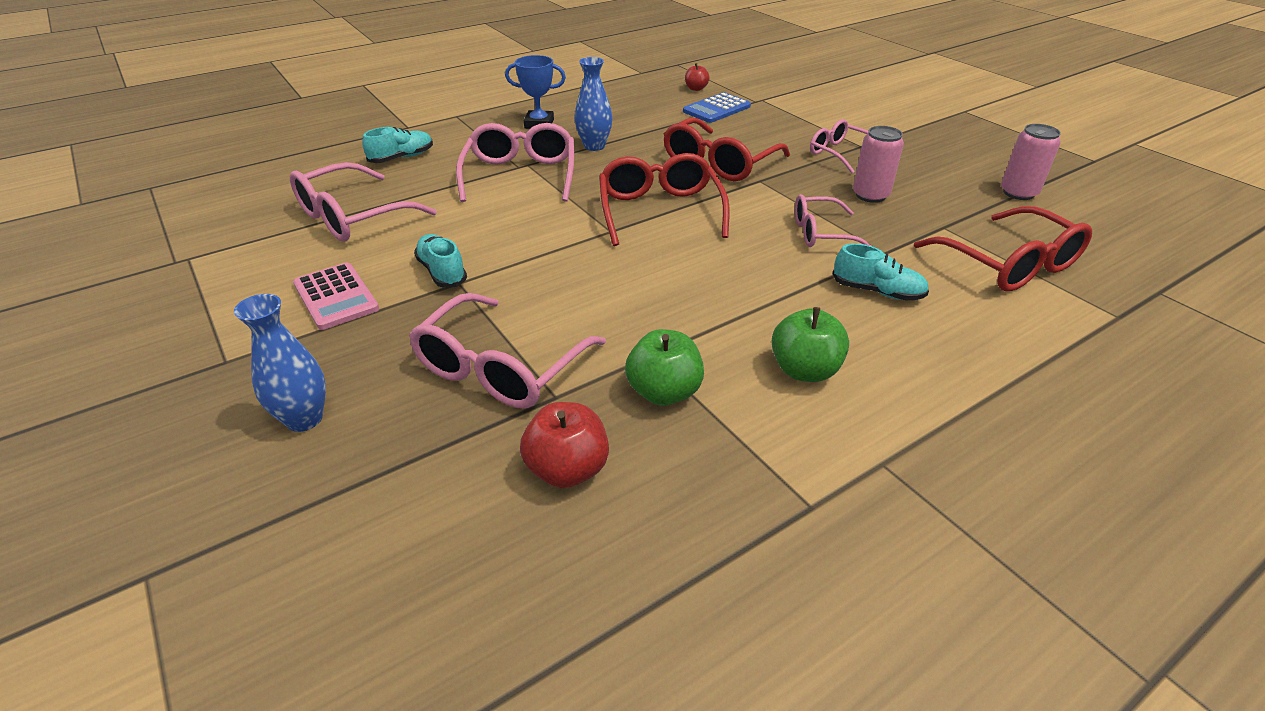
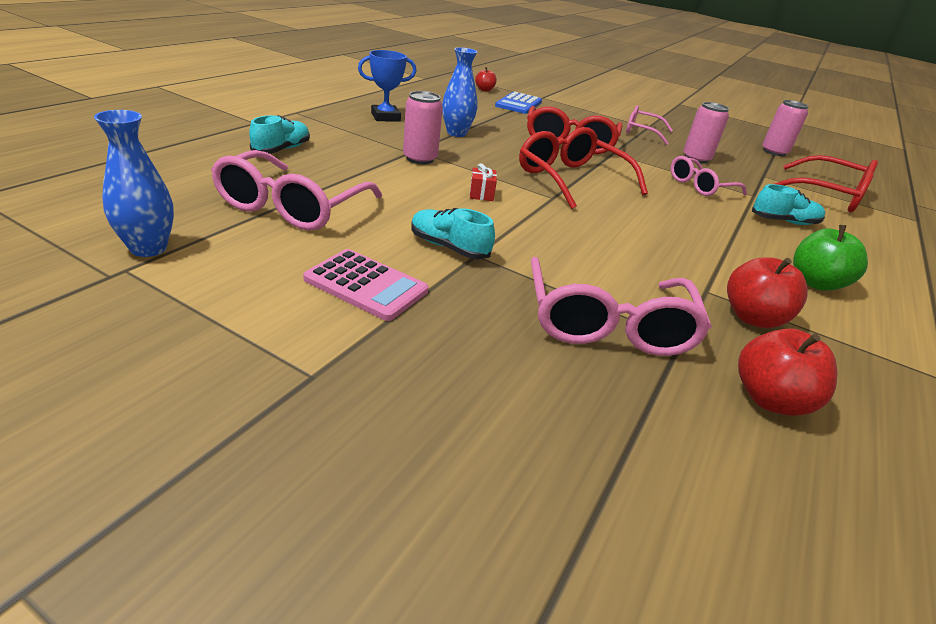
camera: 30 degrees left, 5 degrees down
(304, 419) = (482, 417): blue vase -> blue vase (148, 248)
(520, 175) = (420, 159): pink glasses -> pink can
(537, 220) = (481, 194): none -> red gift
(664, 392) = (753, 318): green apple -> red apple

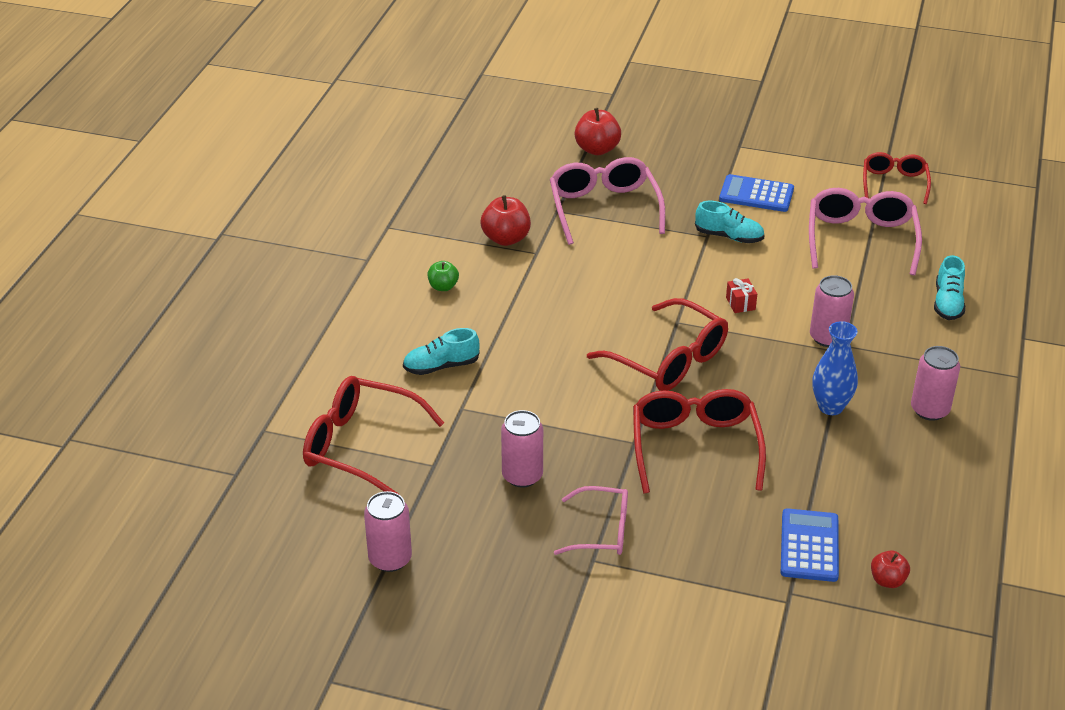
camera: 170 degrees right, 5 degrees up
(148, 248) = (894, 183): blue vase -> red glasses
(366, 285) = (756, 194): pink calculator -> blue calculator
(385, 117) = (929, 410): blue trophy -> pink can
(699, 186) = (525, 403): pink glasses -> none
(770, 399) = (509, 188): red apple -> red apple (597, 149)
(815, 283) = (443, 287): green apple -> green apple, size x0.61

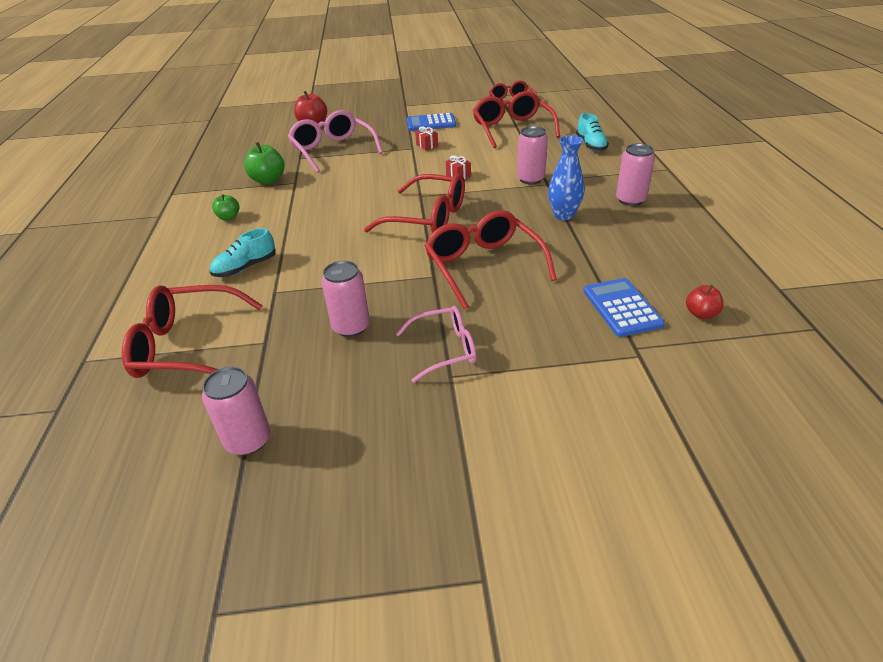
camera: 20 degrees left, 0 degrees up
(506, 239) = (268, 180): red apple -> green apple
(729, 236) = (427, 145): turquoise shoe -> red gift
(861, 239) = (512, 128): pink glasses -> red glasses

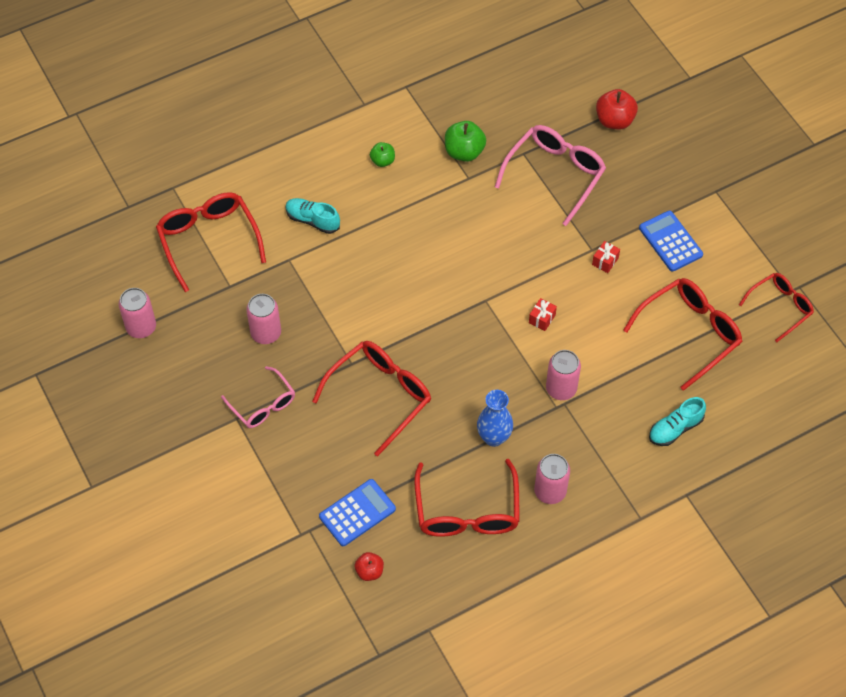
camera: 65 degrees right, 20 degrees up
(428, 218) = (444, 324): red glasses -> red glasses (467, 511)

